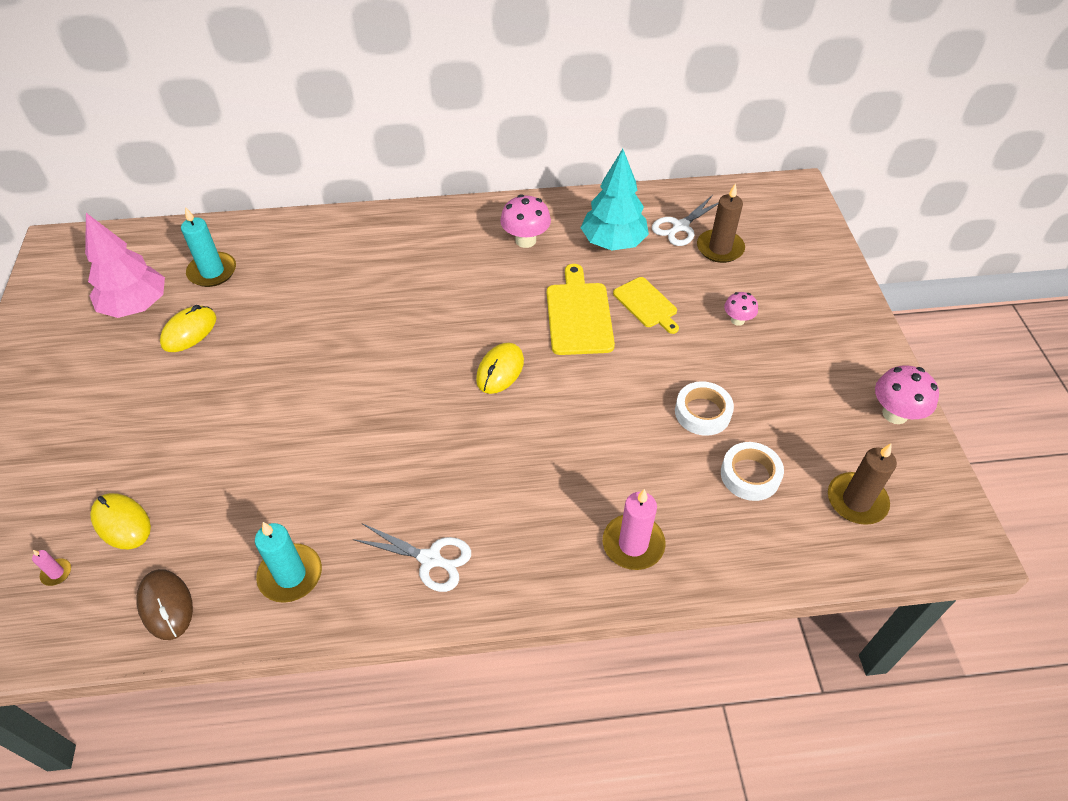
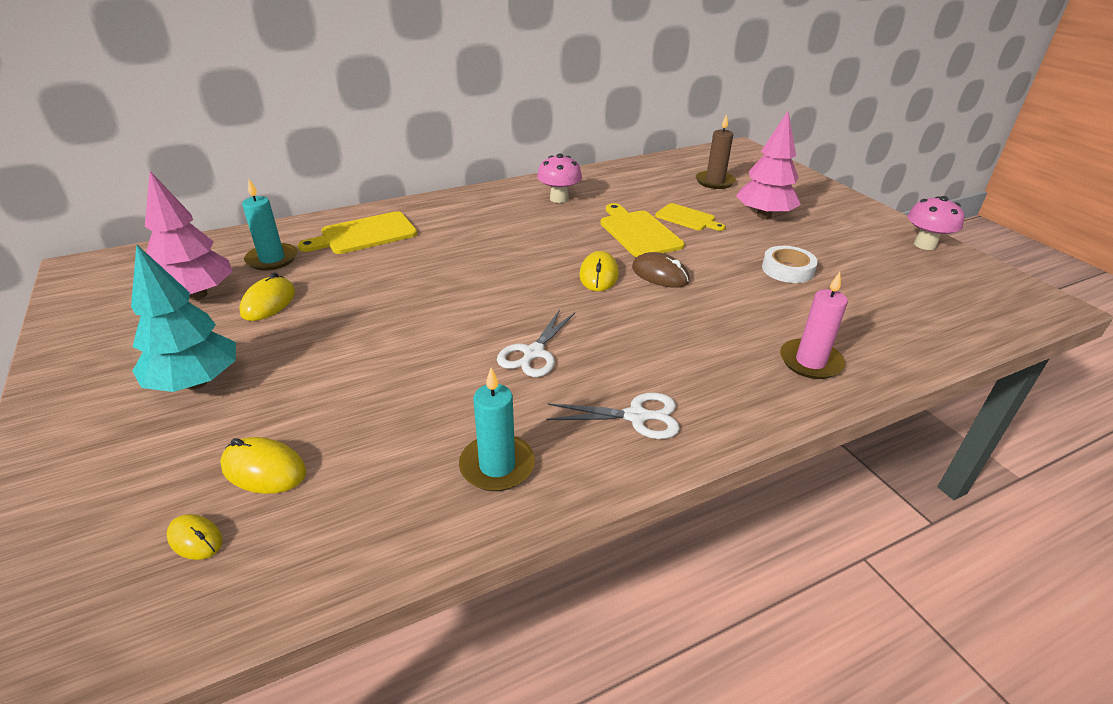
camera: 20 degrees left, 15 degrees down
(56, 573) = (195, 539): pink candle -> yellow mouse
(166, 605) = (361, 532): brown mouse -> brown mouse (660, 274)
(307, 254) = (365, 234): none -> yellow cutting board
(613, 242) = (631, 190): turquoise tree -> turquoise tree (196, 382)
(680, 226) = (675, 175): white scissors -> white scissors (533, 353)
(737, 320) = (764, 215): pink mushroom -> pink tree
(750, 475) = (859, 298): white tape -> none
(856, 501) = (951, 297): brown candle -> none

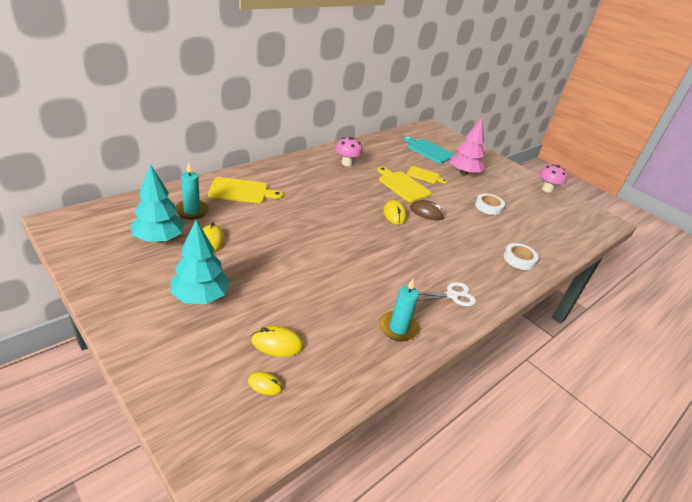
camera: 20 degrees left, 0 degrees up
(198, 295) = (159, 238): pink tree -> turquoise tree
(365, 234) = (241, 191): yellow cutting board -> yellow cutting board turned 135 degrees counterclockwise
(533, 353) = (384, 264): white scissors -> none
(715, 182) = (429, 150): brown candle -> turquoise cutting board
(810, 362) = (519, 259): pink candle -> white tape

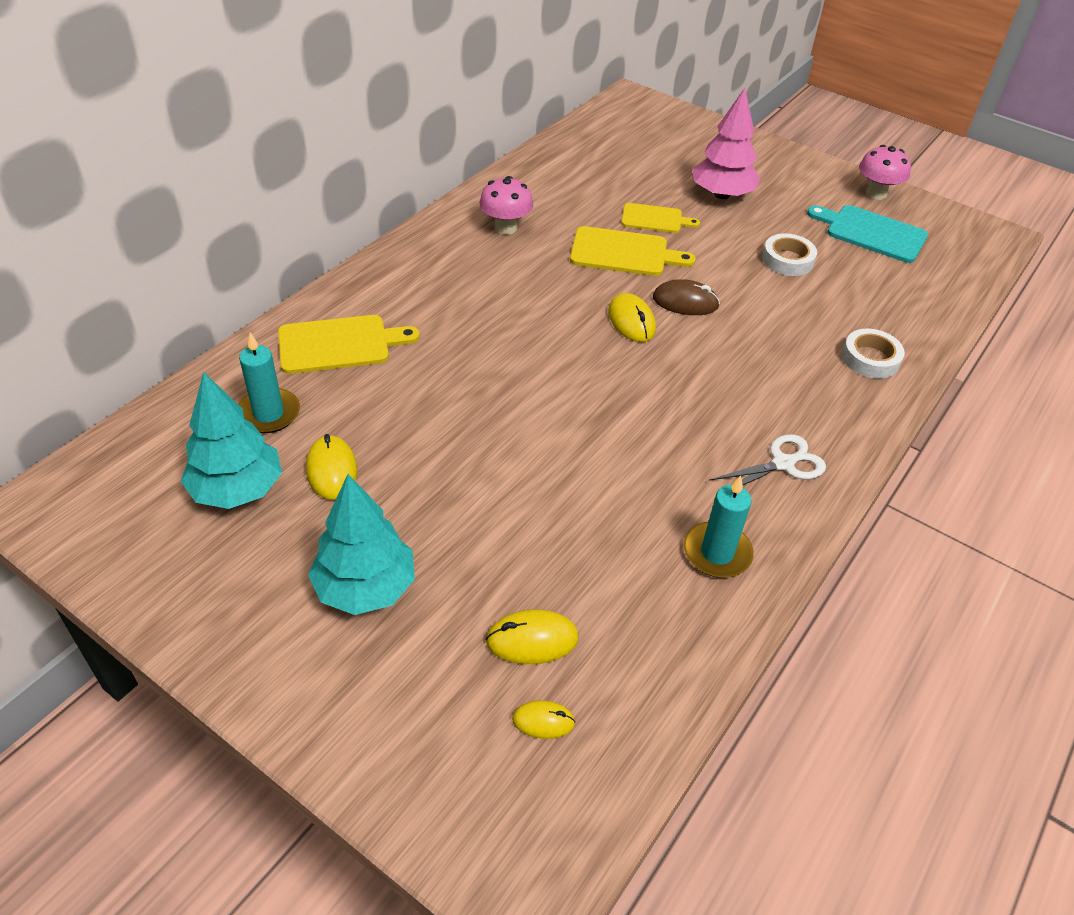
camera: 10 degrees left, 10 degrees up
(402, 185) = (624, 253): yellow cutting board -> yellow cutting board turned 150 degrees clockwise
(429, 150) = (643, 158): turquoise cutting board -> turquoise cutting board (871, 233)

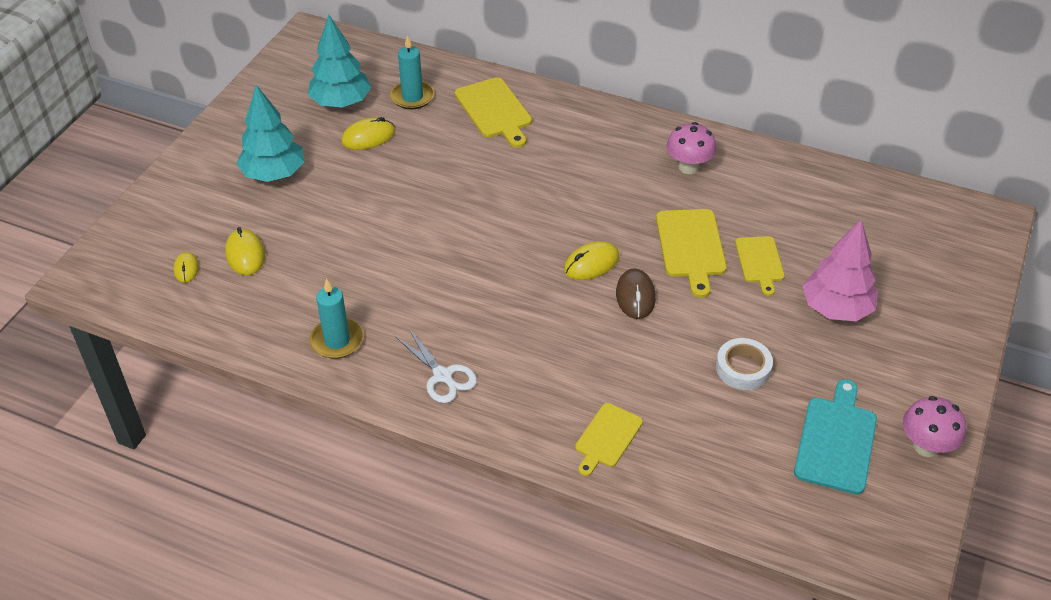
camera: 80 degrees right, 0 degrees up
(870, 359) = (607, 437): white tape -> yellow cutting board

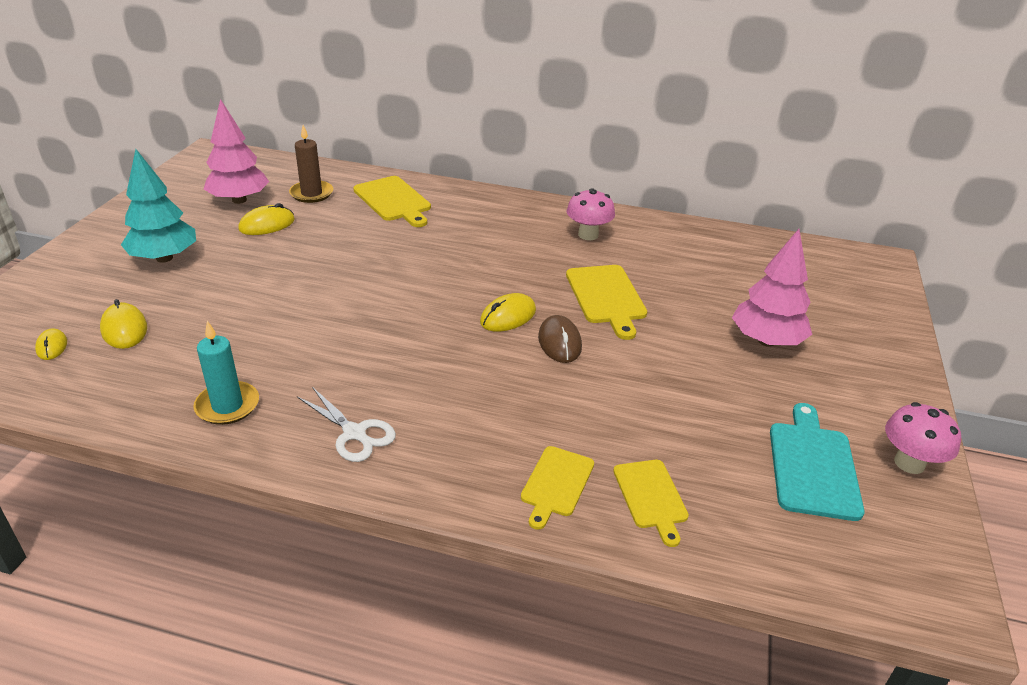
camera: 10 degrees left, 10 degrees down
(341, 103) = (239, 200): turquoise tree -> pink tree
(412, 97) = (311, 194): turquoise candle -> brown candle
(743, 368) = (689, 401): white tape -> none
(760, 262) = (678, 306): yellow cutting board -> yellow cutting board (651, 497)

